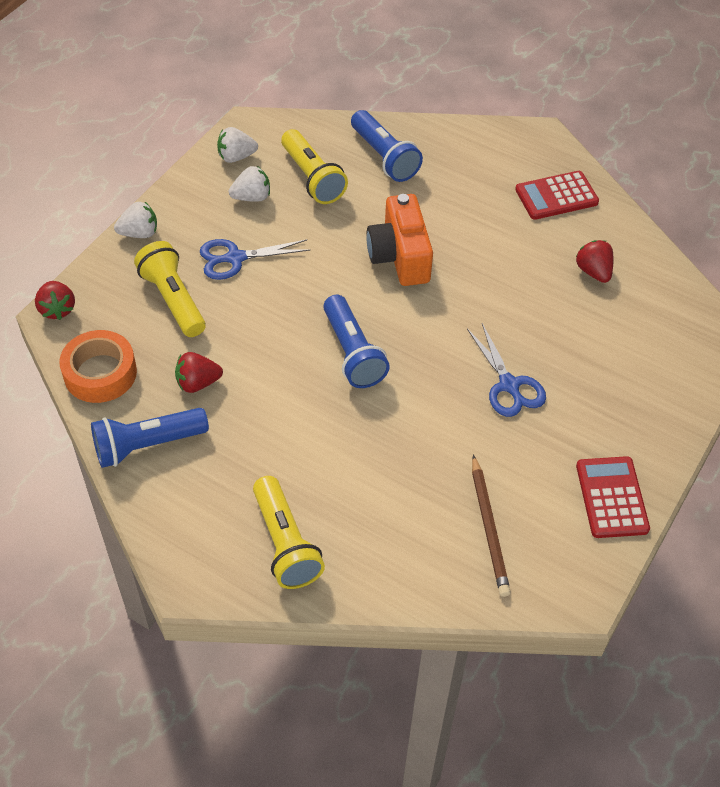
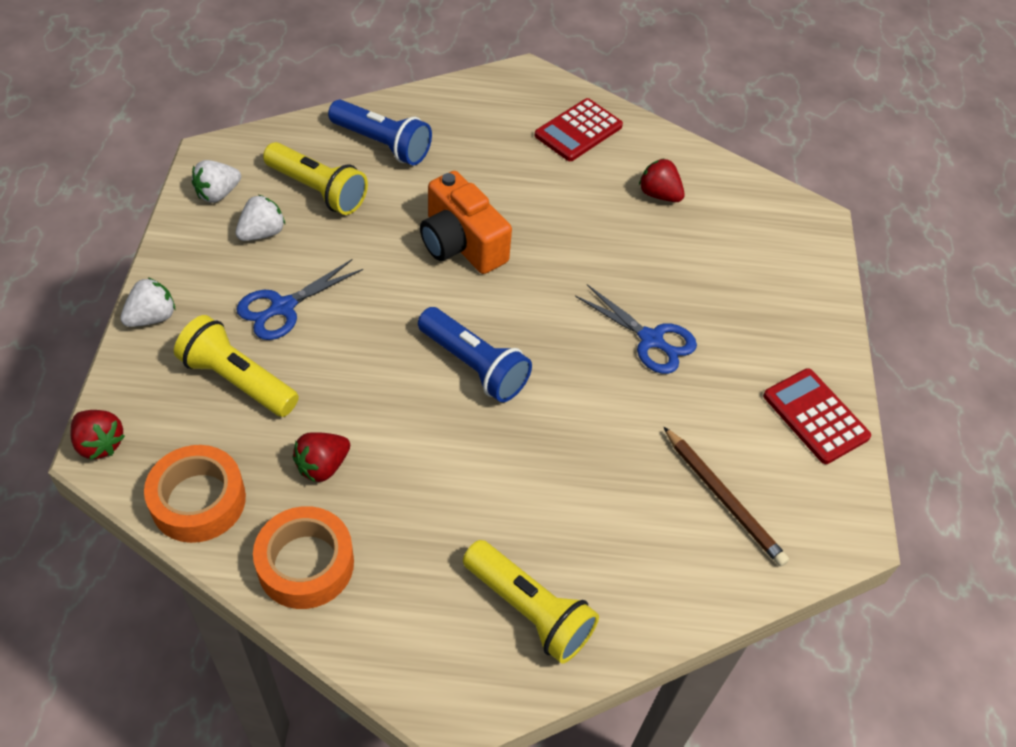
camera: 30 degrees left, 0 degrees up
(147, 445) = (305, 564): blue flashlight -> orange tape

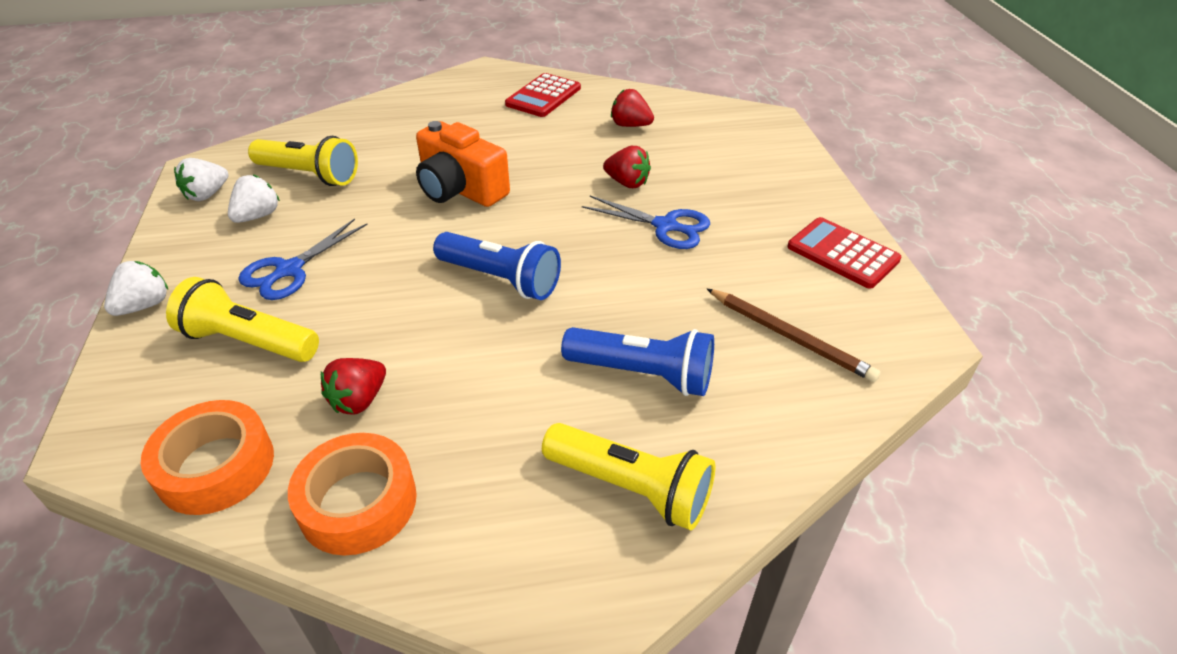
camera: 10 degrees left, 10 degrees down
(100, 444) = (88, 435): red strawberry -> red strawberry (627, 183)
(382, 144) = (366, 133): blue flashlight -> blue flashlight (643, 374)

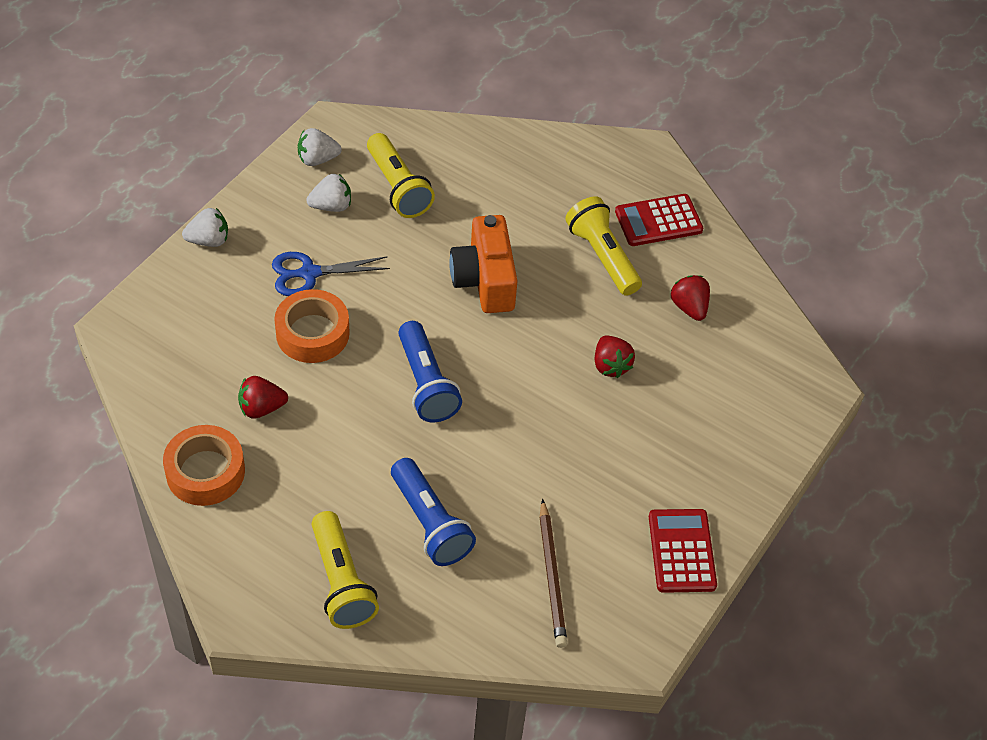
camera: 40 degrees right, 10 degrees up
(216, 466) = (160, 392): orange tape -> orange tape (312, 333)
(249, 341) = (241, 316): yellow flashlight -> yellow flashlight (602, 256)
(666, 226) = (587, 427): blue scissors -> none

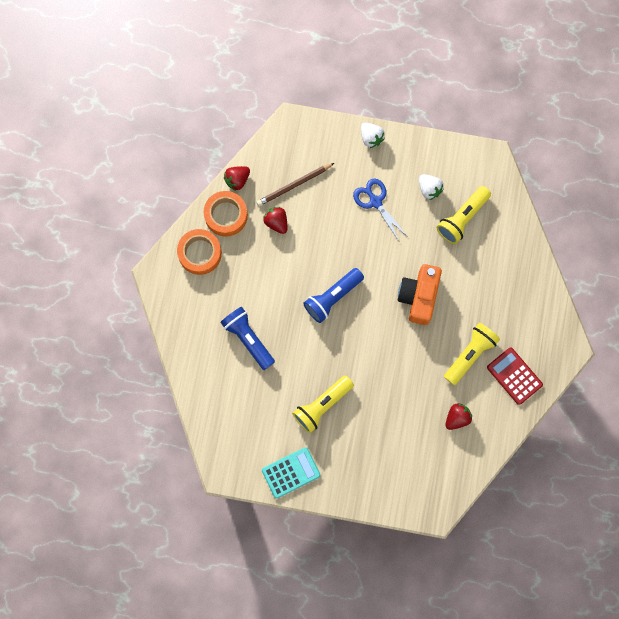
camera: 70 degrees right, 25 degrees up
(312, 333) = (336, 223): orange tape -> orange tape (200, 253)
(317, 159) = (460, 164): white strawberry -> none
(341, 582) = (195, 312): yellow flashlight -> yellow flashlight (322, 405)
(430, 523) = (248, 339): blue flashlight -> blue flashlight turned 105 degrees clockwise
(484, 280) = (419, 296): orange camera -> orange camera turned 45 degrees counterclockwise
(552, 576) = (245, 412): brown pencil -> brown pencil (294, 185)
(610, 365) = (393, 390): red strawberry -> red strawberry (237, 180)
(682, 551) = (291, 473): red calculator -> turquoise calculator

